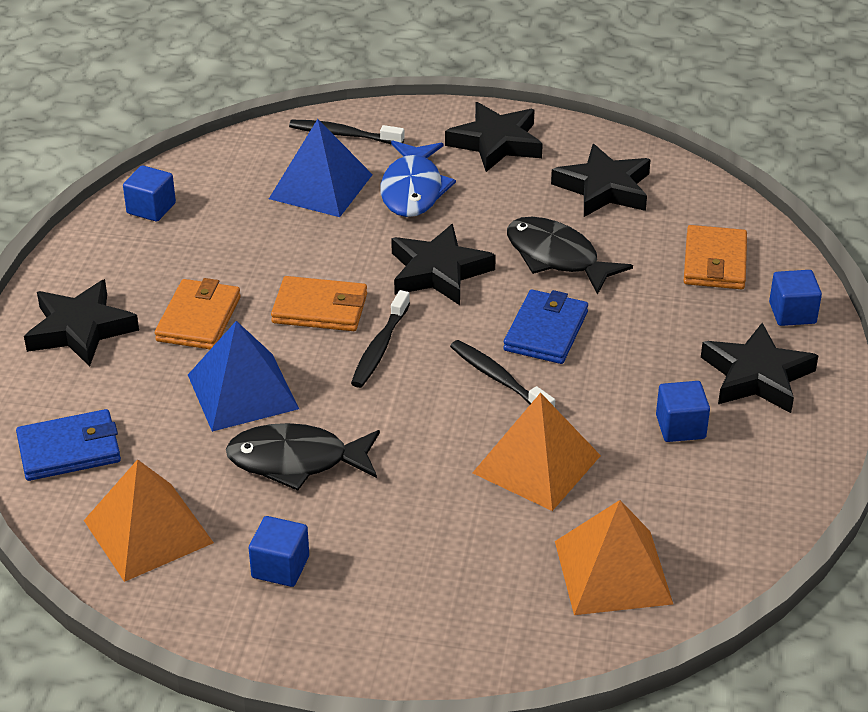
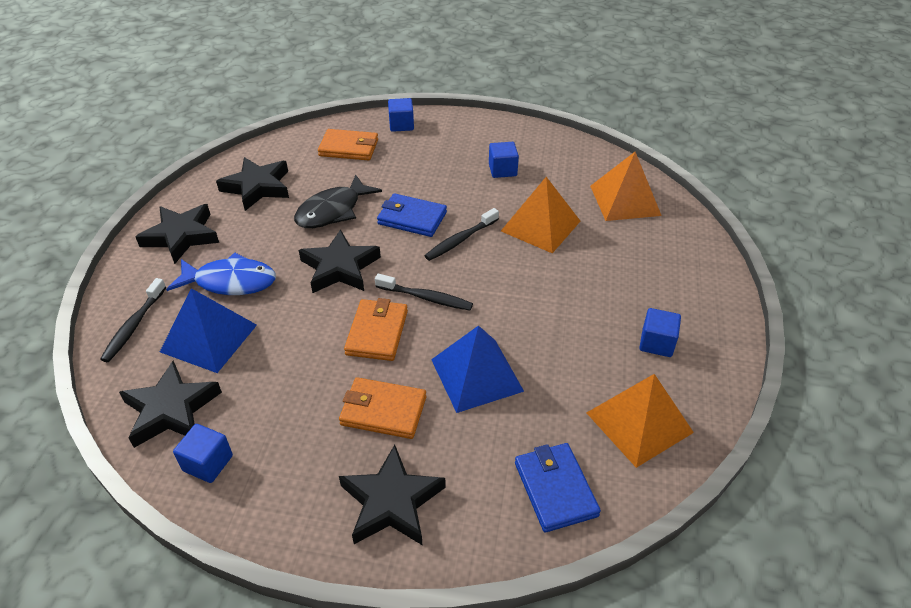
camera: 90 degrees left, 5 degrees up
(296, 461) = (551, 339): black fish -> none
(756, 376) = (457, 141): black star -> black star (171, 410)

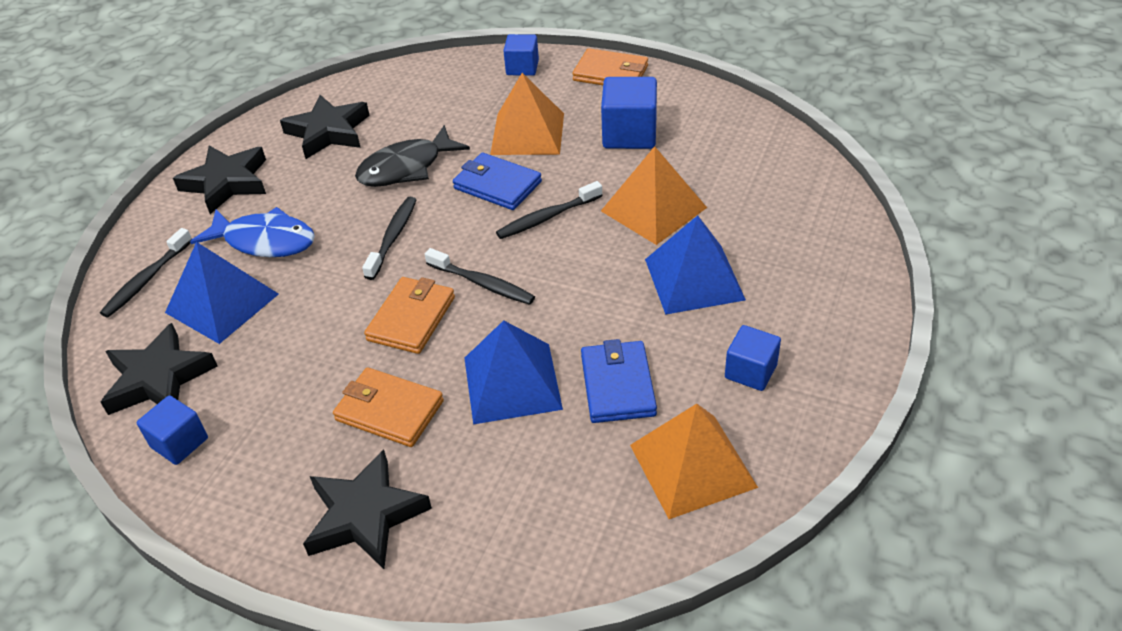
camera: 15 degrees right, 0 degrees up
(340, 268) = (393, 237): black star -> black toothbrush
(349, 148) = (449, 92): orange wallet -> orange wallet (610, 73)
(502, 170) = (629, 134): blue cube -> blue cube, size x1.59
(555, 489) = (560, 529): blue wallet -> blue wallet (618, 385)
(590, 277) = (694, 279): none -> blue pyramid
(625, 200) = (775, 186): orange pyramid -> orange pyramid (527, 133)

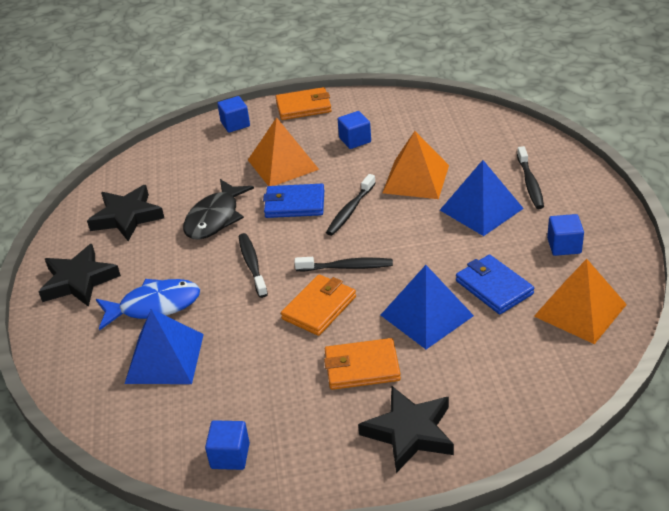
camera: 30 degrees left, 5 degrees down
(146, 280) = (84, 370): black toothbrush -> black toothbrush (530, 183)
(158, 378) = (168, 426): black star -> none
(411, 318) = (319, 308): orange wallet -> orange wallet turned 45 degrees clockwise
(629, 134) = (355, 140): blue cube -> blue cube, size x0.63

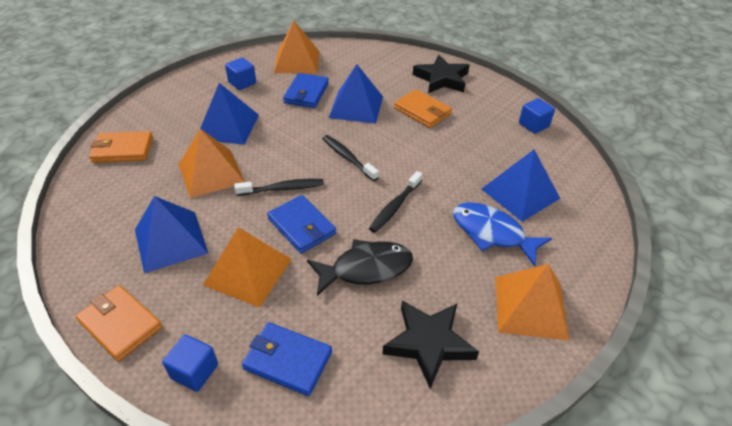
camera: 135 degrees left, 5 degrees up
(79, 281) = (530, 307): black star -> orange pyramid
(196, 158) = (288, 360): none -> blue wallet
(319, 308) = (398, 150): orange wallet -> orange wallet (123, 150)
(355, 140) = (171, 241): blue cube -> blue pyramid
(530, 183) = (178, 117): black toothbrush -> none

